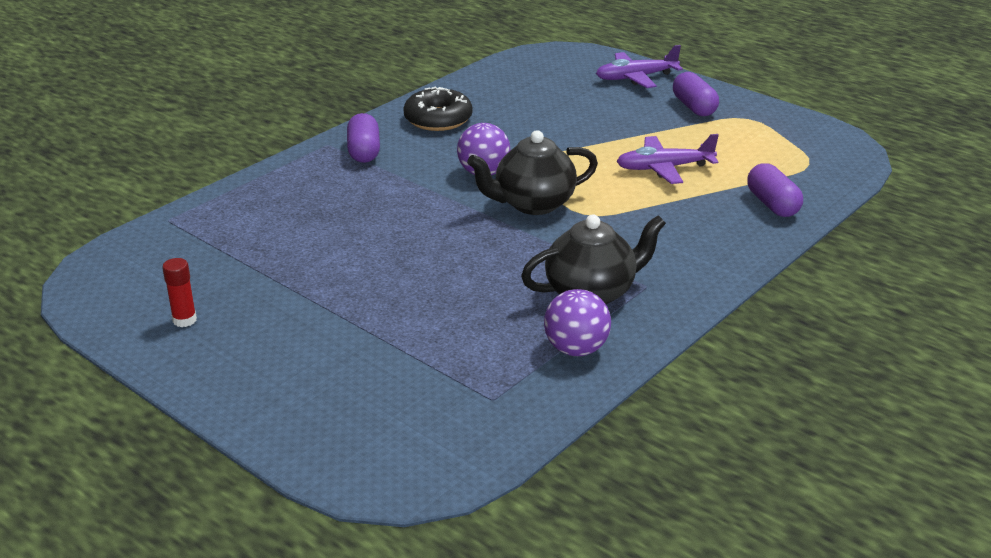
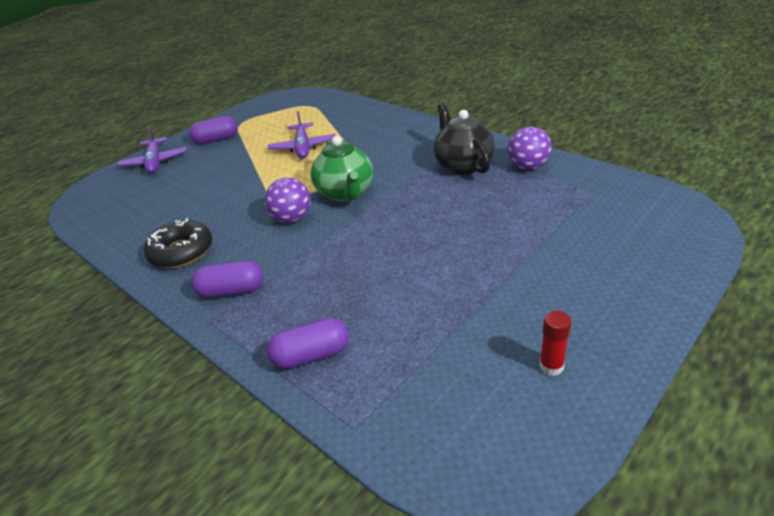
camera: 85 degrees left, 5 degrees up
(533, 204) = (346, 193): black teapot -> green teapot
(772, 204) = (356, 114): purple capsule -> purple capsule (311, 355)

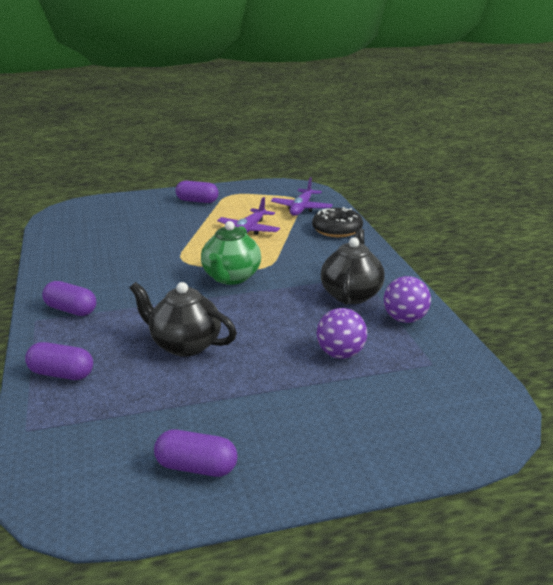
camera: 30 degrees right, 10 degrees down
(155, 162) = (138, 202): purple plane -> purple plane (301, 208)
(181, 252) = (76, 271): black donut -> black donut (337, 229)
(292, 219) = (170, 280): purple ball -> purple ball (341, 354)
(389, 269) = (185, 345): none -> black teapot
(551, 366) = (196, 467): red glue stick -> purple capsule

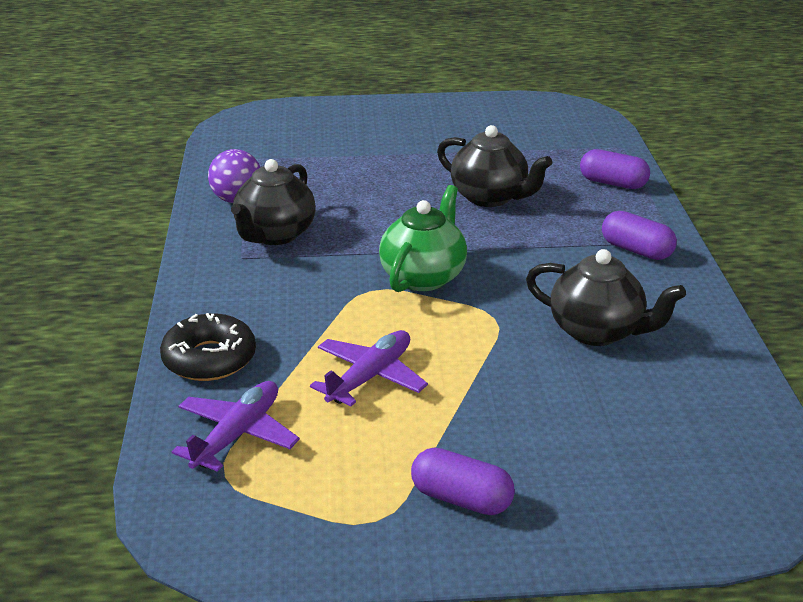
camera: 170 degrees left, 5 degrees up
(120, 259) = (597, 331): none -> black teapot
(196, 467) = (481, 117): purple capsule -> none
(341, 354) = (331, 174): purple ball -> none

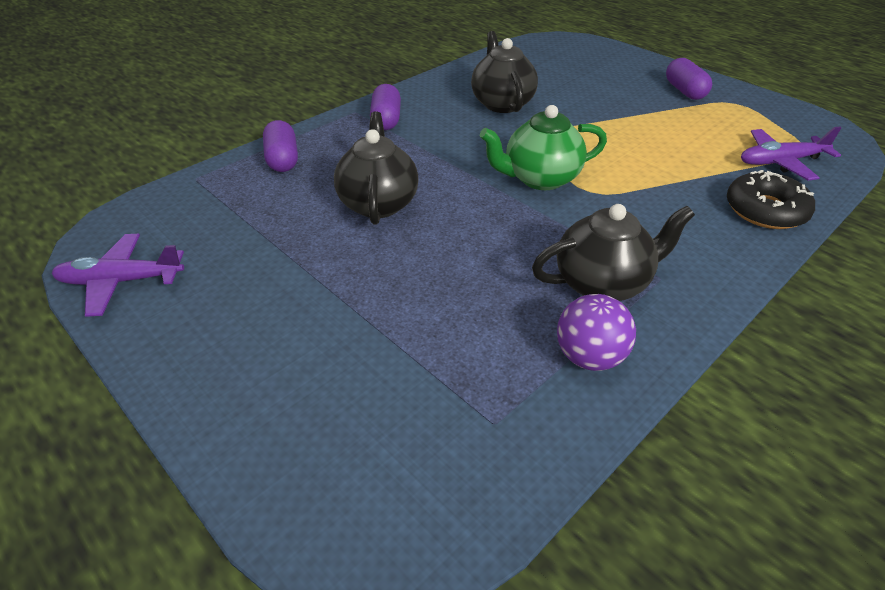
camera: 130 degrees left, 10 degrees up
(370, 377) = (664, 148): purple plane -> purple plane (121, 281)

